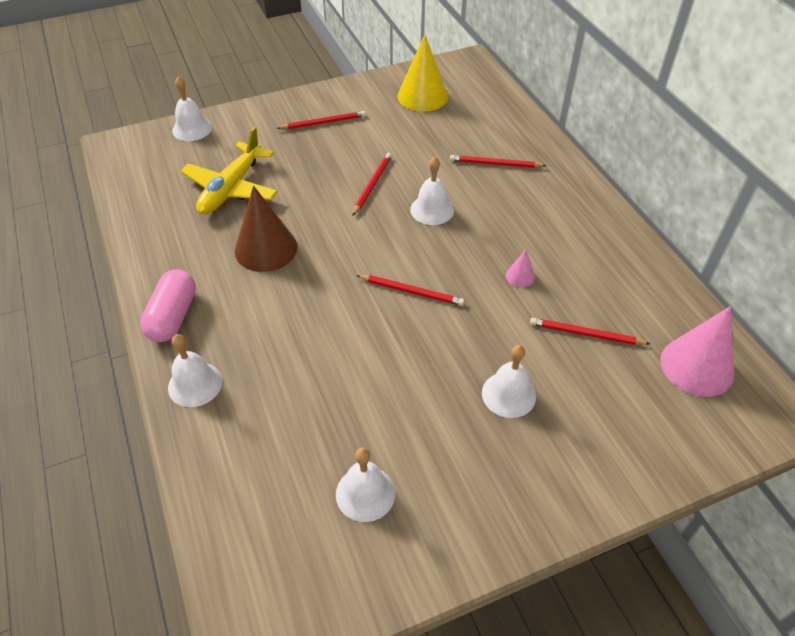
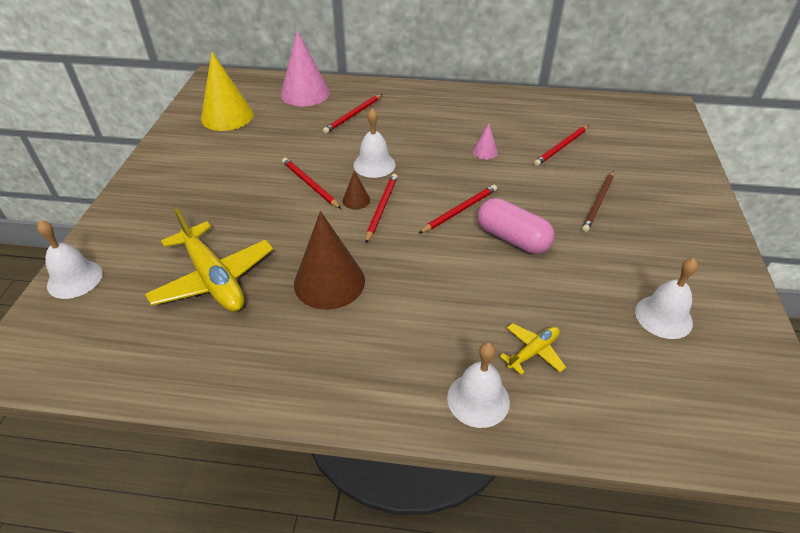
camera: 60 degrees left, 5 degrees down
(173, 316) = (368, 389): pink capsule -> pink capsule (512, 239)
(263, 404) = (533, 352): none -> yellow plane
(324, 122) = (190, 182): red pencil -> red pencil (381, 208)
(373, 220) = (356, 200): none -> brown cone
(508, 394) = (598, 203): white bell -> brown pencil
(696, 366) = (615, 118): pink cone -> pink cone (305, 93)

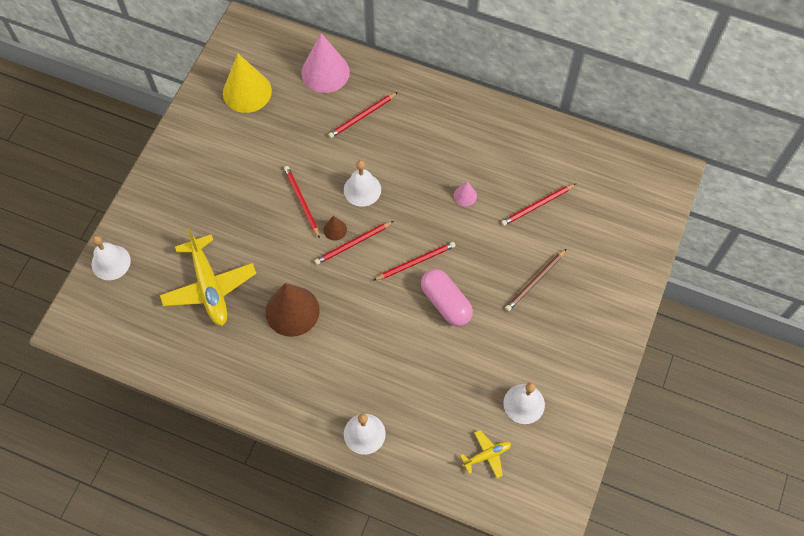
camera: 15 degrees right, 20 degrees up
(381, 208) = (353, 244): red pencil -> red pencil turned 150 degrees counterclockwise
(533, 352) = (416, 408): yellow plane -> yellow plane (487, 455)

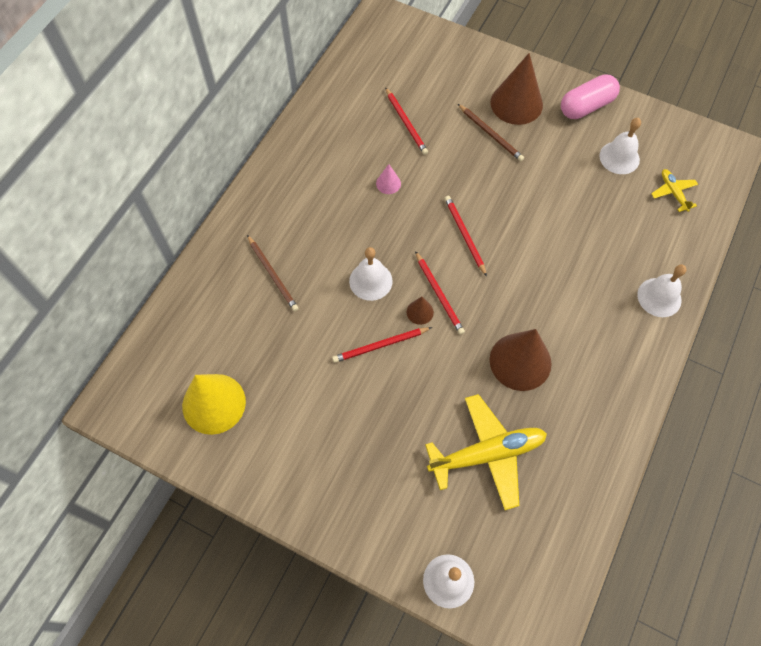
camera: 85 degrees left, 0 degrees up
(325, 72) = (202, 311): pink cone -> none
(362, 116) = (273, 275): red pencil -> brown pencil
(446, 303) = (513, 212): pink capsule -> pink capsule (586, 106)
(578, 304) = (516, 103): none -> brown cone

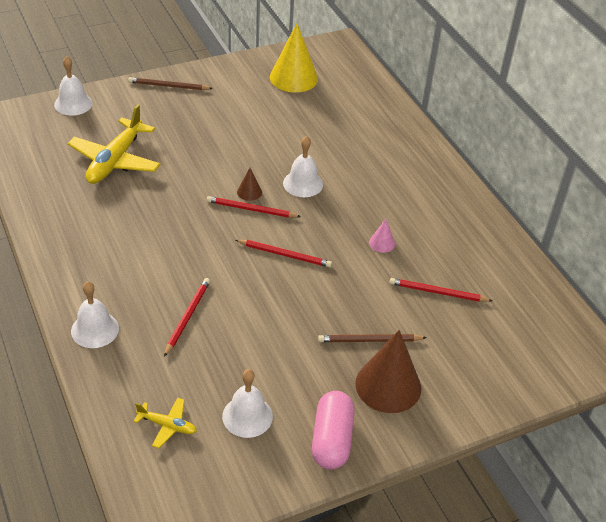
camera: 125 degrees right, 20 degrees down
(273, 275) = (361, 143): brown pencil -> brown pencil (168, 86)
(380, 345) = (247, 160): red pencil -> red pencil (187, 317)
(520, 361) = (151, 215): brown cone -> none

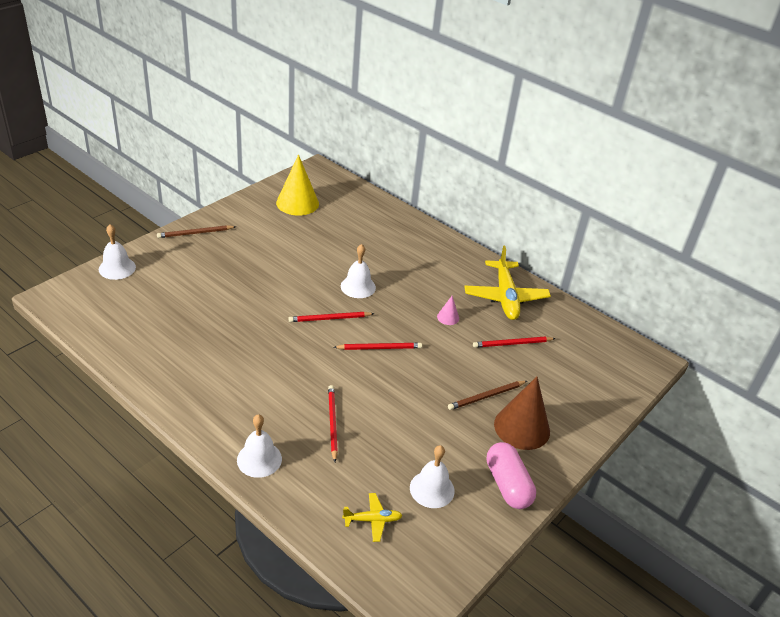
camera: 25 degrees left, 5 degrees down
(115, 161) = (187, 308): yellow plane -> yellow plane (505, 297)
(249, 192) = (319, 305): brown cone -> none

